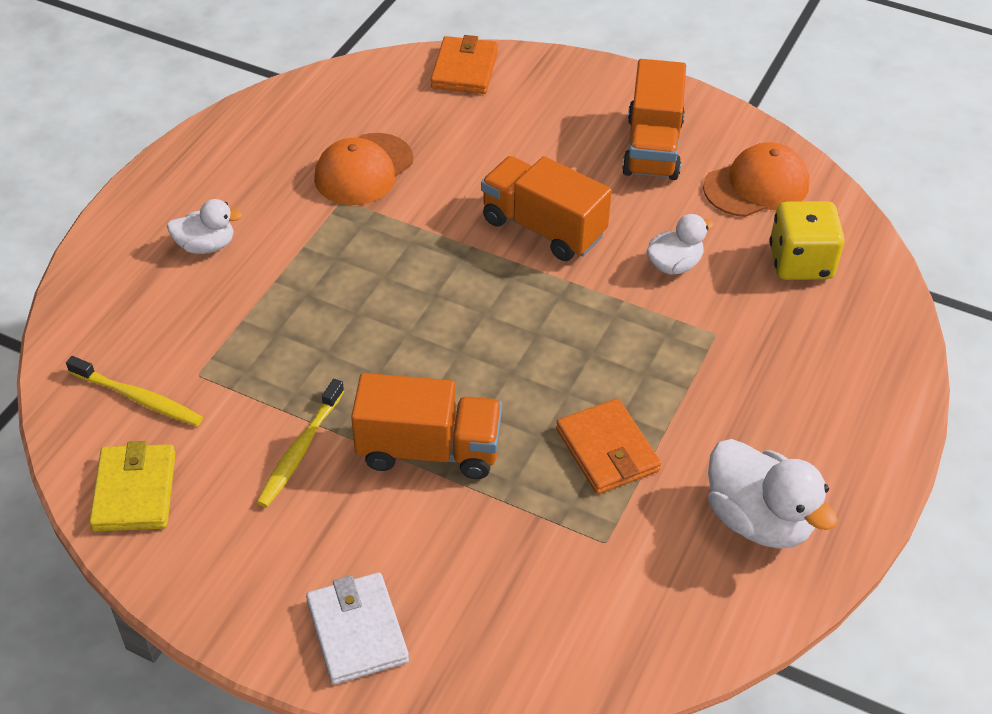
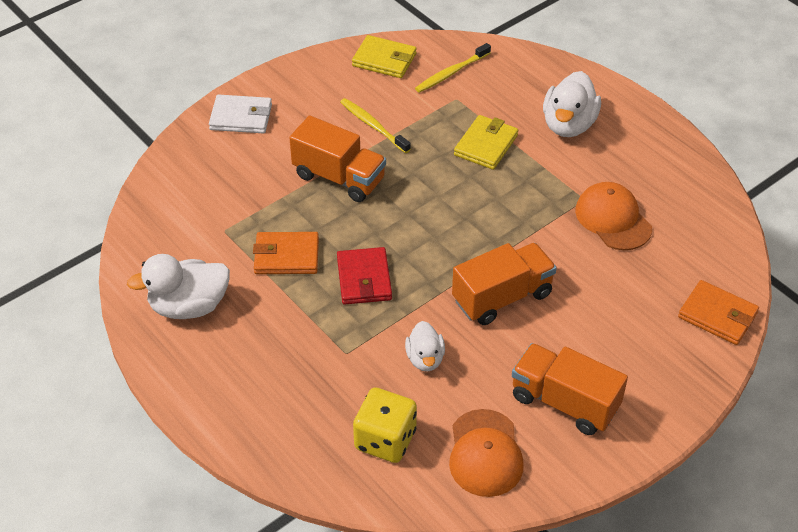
camera: 115 degrees right, 0 degrees up
(206, 246) = (568, 125): white duck -> white duck, size x1.67
(285, 314) = (486, 145): none -> yellow wallet
(429, 450) = (339, 177): orange truck -> orange truck turned 90 degrees counterclockwise
(594, 357) = (364, 279): none -> red wallet

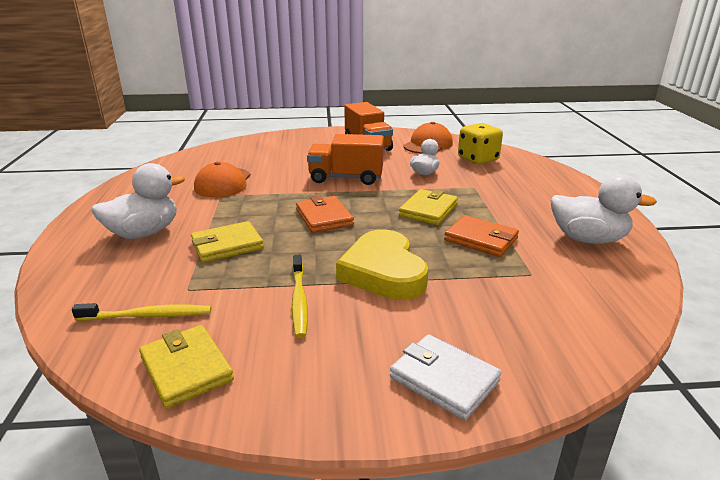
camera: 145 degrees left, 20 degrees down
(339, 177) = (383, 272): orange truck -> yellow heart
(364, 279) = (428, 210): red wallet -> yellow wallet
(717, 315) = (246, 143): orange wallet -> orange wallet (324, 217)

